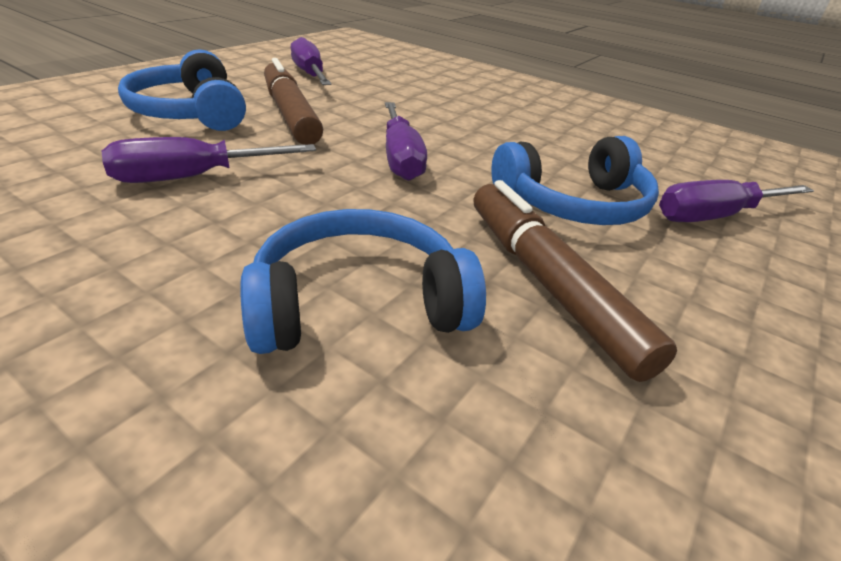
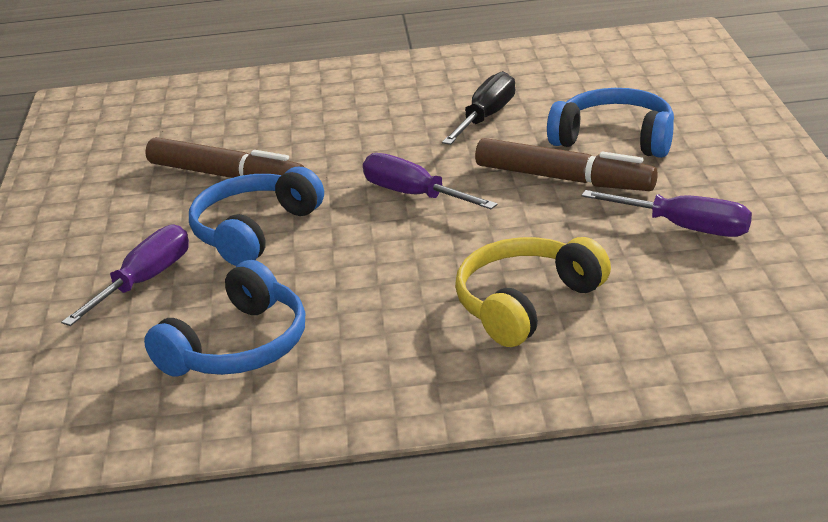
camera: 145 degrees right, 5 degrees down
(193, 177) = (486, 117): purple screwdriver -> black screwdriver
(359, 303) = (300, 126): blue headphones -> blue headphones (238, 346)
(453, 92) = (526, 303): none -> yellow headphones

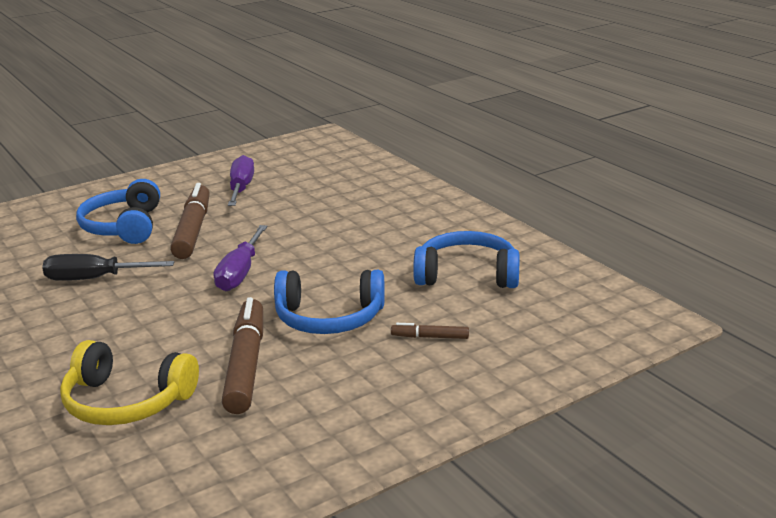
camera: 120 degrees left, 5 degrees down
(144, 281) = (430, 337): purple screwdriver -> brown marker
(526, 303) = (351, 210): yellow headphones -> yellow headphones (126, 402)

